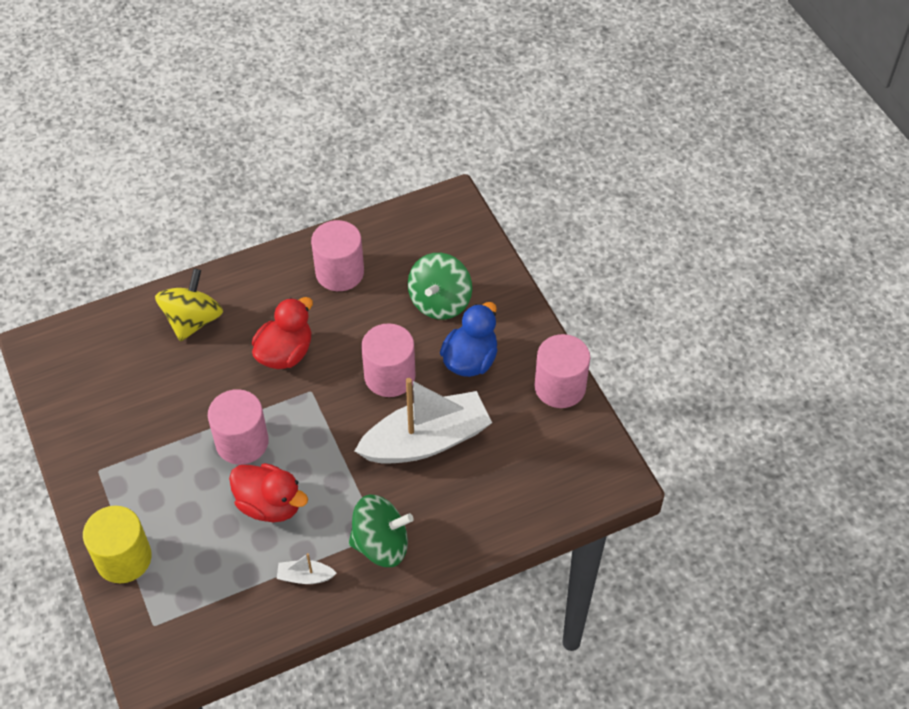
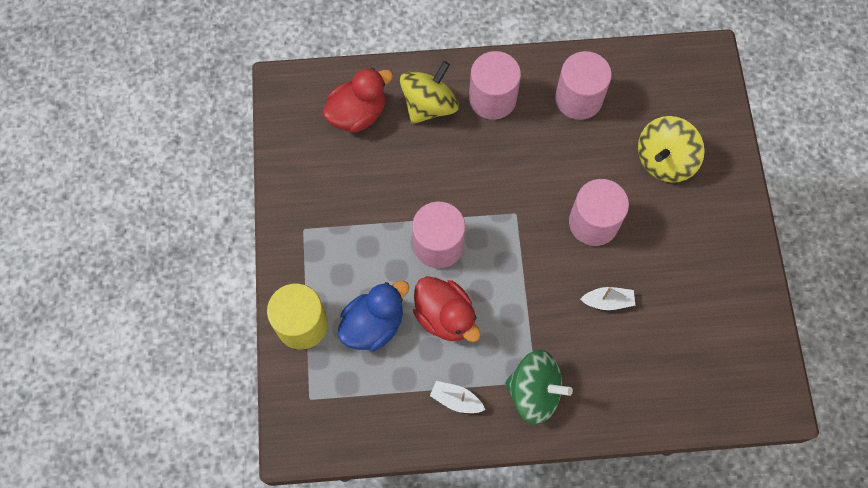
camera: 20 degrees right, 15 degrees up
(285, 353) = (503, 167): red duck -> red duck (358, 114)
(426, 441) = (608, 301): white boat -> white boat, size x0.41
(440, 302) = (664, 160): green spinning top -> yellow spinning top
(470, 360) = (675, 231): blue duck -> blue duck (373, 325)
(560, 387) = (752, 288): pink cylinder -> pink cylinder (492, 98)

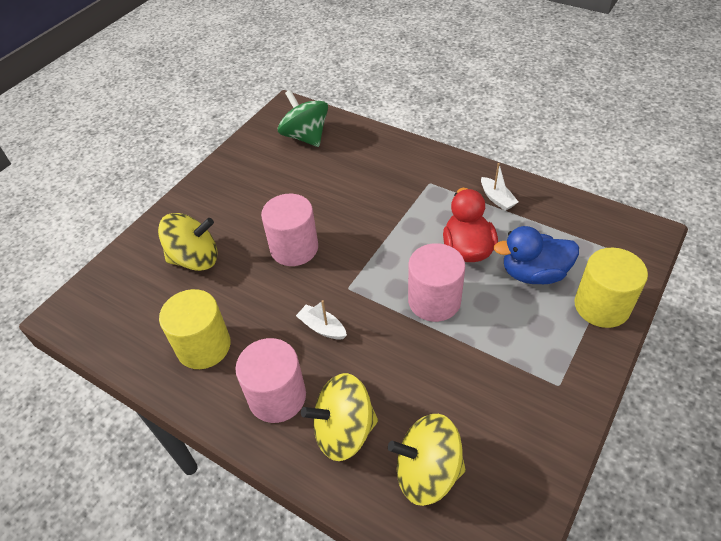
camera: 140 degrees left, 20 degrees down
(358, 114) = (427, 472): red duck -> yellow spinning top
(534, 392) = (435, 177): green spinning top -> green spinning top (305, 136)
(578, 99) = (203, 346): pink cylinder -> yellow cylinder
(608, 301) = (335, 198): white boat -> white boat (322, 327)

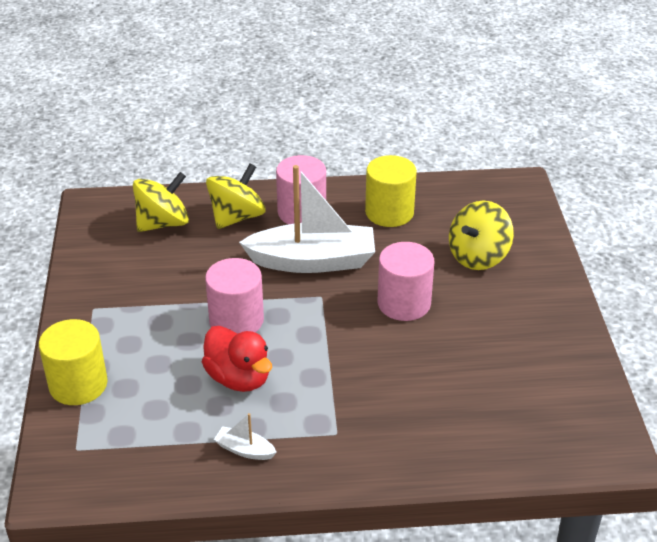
camera: 140 degrees right, 10 degrees down
(305, 136) = (540, 422): green spinning top -> none
(322, 327) = (313, 261): white boat -> white boat, size x2.47
(533, 273) = (158, 385): blue duck -> none

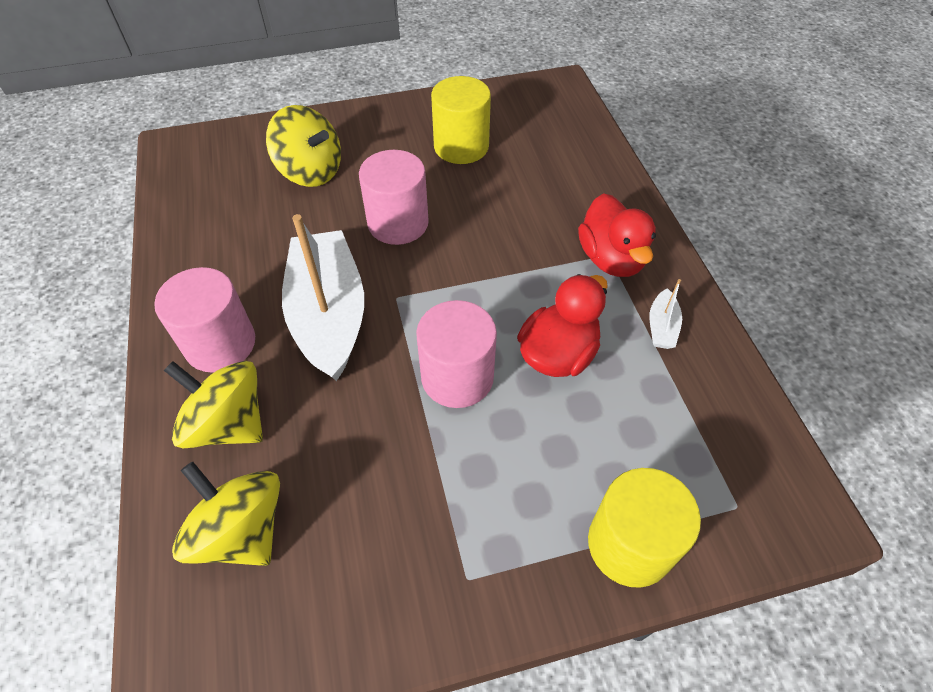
camera: 100 degrees left, 15 degrees up
(331, 434) = (611, 259): none -> red duck
(389, 212) = (225, 252): yellow cylinder -> yellow cylinder (461, 146)

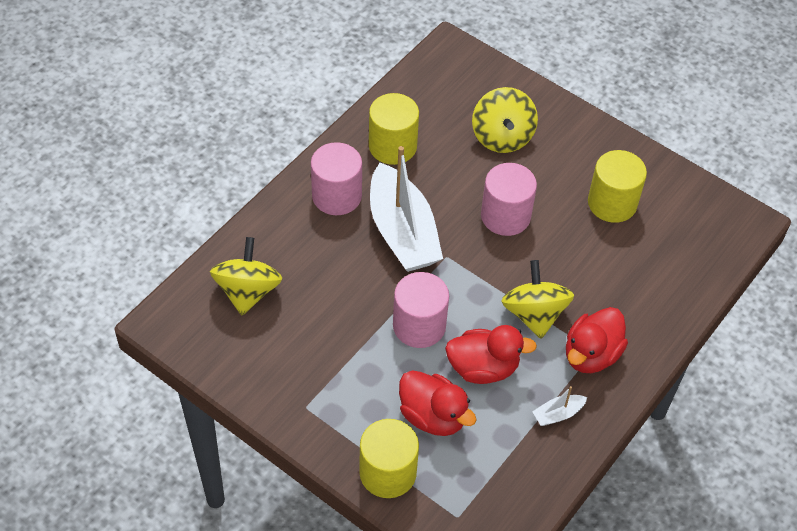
camera: 50 degrees right, 0 degrees up
(221, 256) = (392, 146): none -> yellow cylinder
(228, 423) = (295, 239): yellow spinning top -> yellow spinning top (534, 314)
(329, 315) = (402, 232): white boat -> white boat turned 120 degrees clockwise
(584, 442) = (433, 416): none -> red duck

